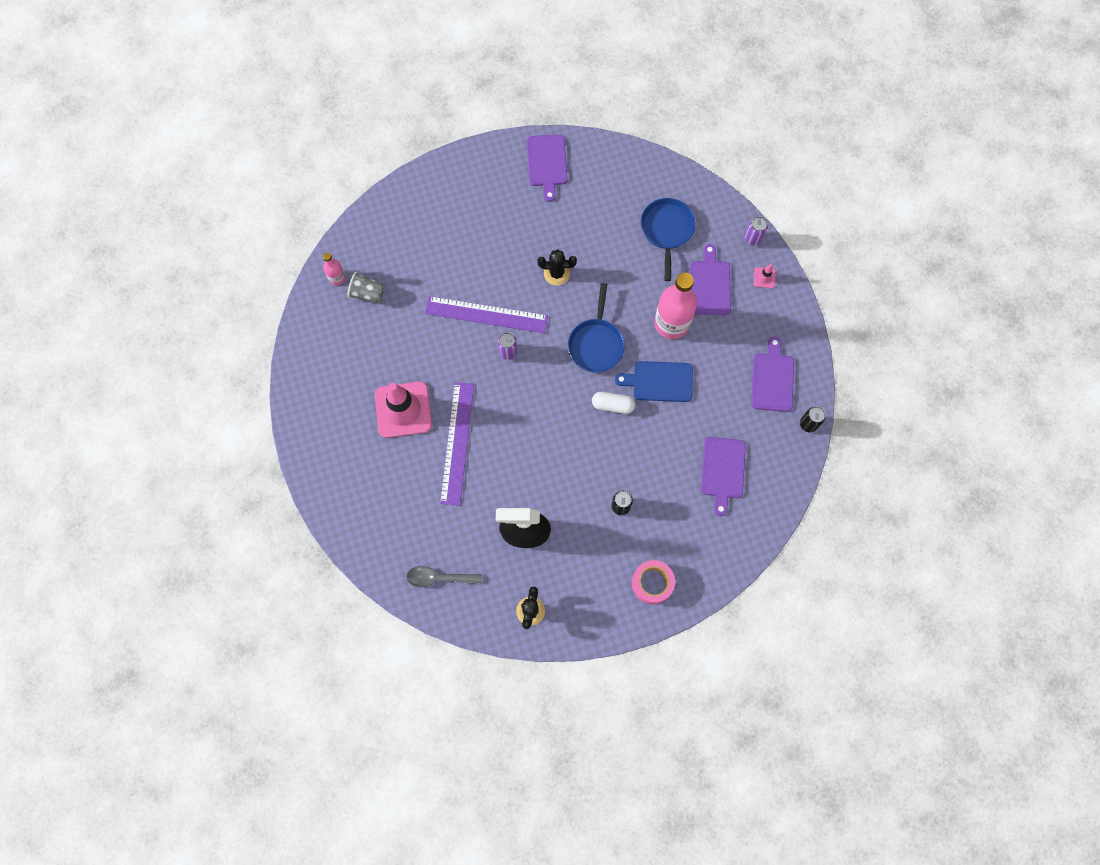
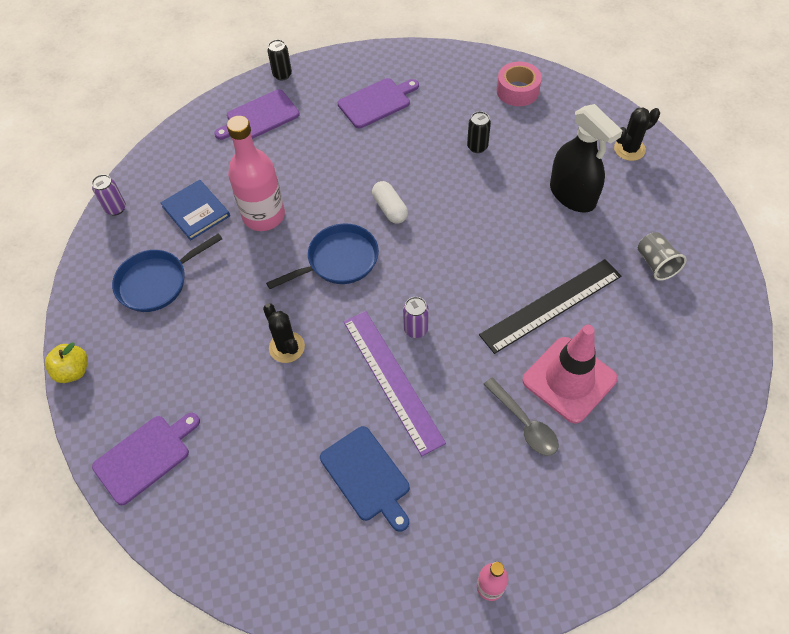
camera: 125 degrees left, 15 degrees down
(367, 293) = (477, 530): grey cup -> grey cup (656, 264)
(439, 578) = (682, 229): grey spoon -> grey spoon (524, 423)
(457, 443) = (551, 305): purple ruler -> black ruler
(635, 155) = (73, 371): none -> yellow apple
(659, 381) = (333, 189): blue cutting board -> blue cutting board (367, 476)
(710, 285) = (196, 211): purple cutting board -> blue book
(764, 277) = (155, 177): pink traffic cone -> none

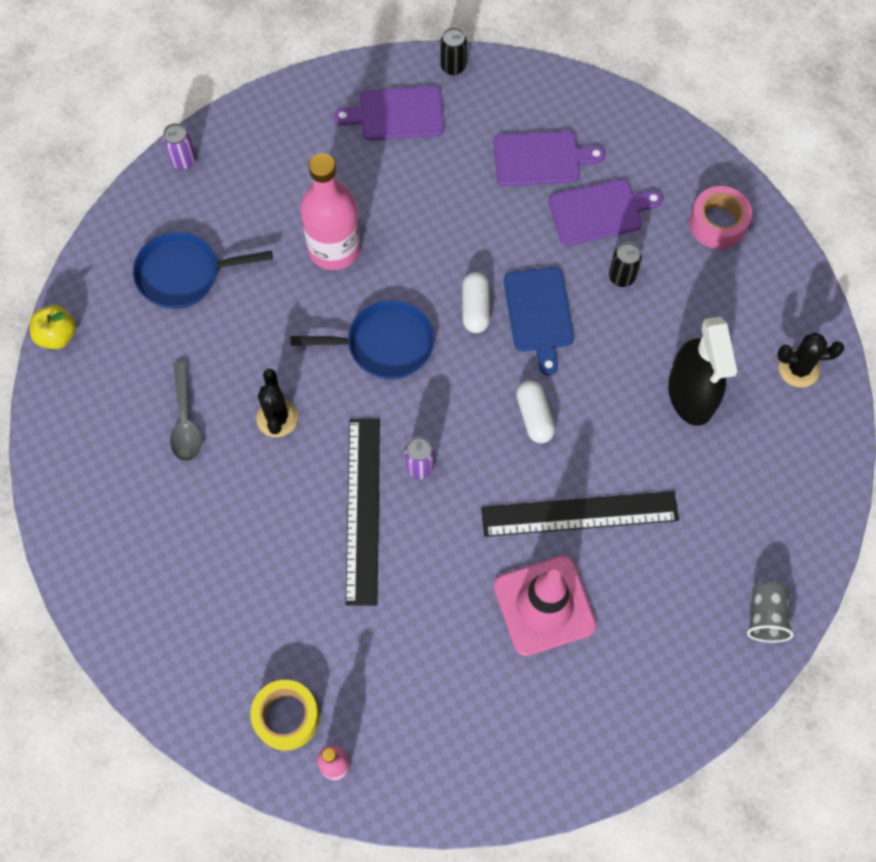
camera: 25 degrees right, 10 degrees up
(145, 457) = (84, 464): purple cutting board -> purple cutting board (599, 212)
(196, 211) = (265, 206): blue book -> none
(367, 476) = (281, 597): blue cutting board -> blue cutting board (539, 314)
(392, 380) = (363, 510): purple ruler -> black ruler
(427, 569) = (286, 717): none -> yellow tape
(476, 257) = (534, 416): none -> white capsule
(524, 423) = (468, 627): grey spoon -> grey spoon (185, 420)
(656, 264) = (728, 526): grey cup -> grey cup (765, 616)

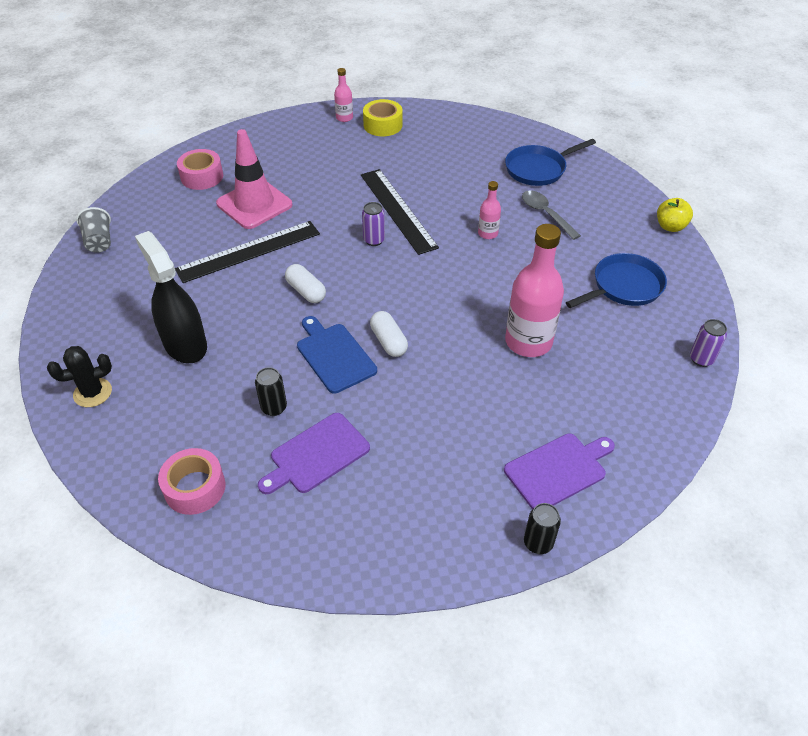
camera: 155 degrees right, 20 degrees down
(277, 418) = (488, 233): black cactus -> pink bottle
(384, 344) = (444, 296): blue pan -> blue pan (538, 169)
(541, 159) = (395, 482): purple cutting board -> none
(599, 704) = (202, 177): none -> pink tape

